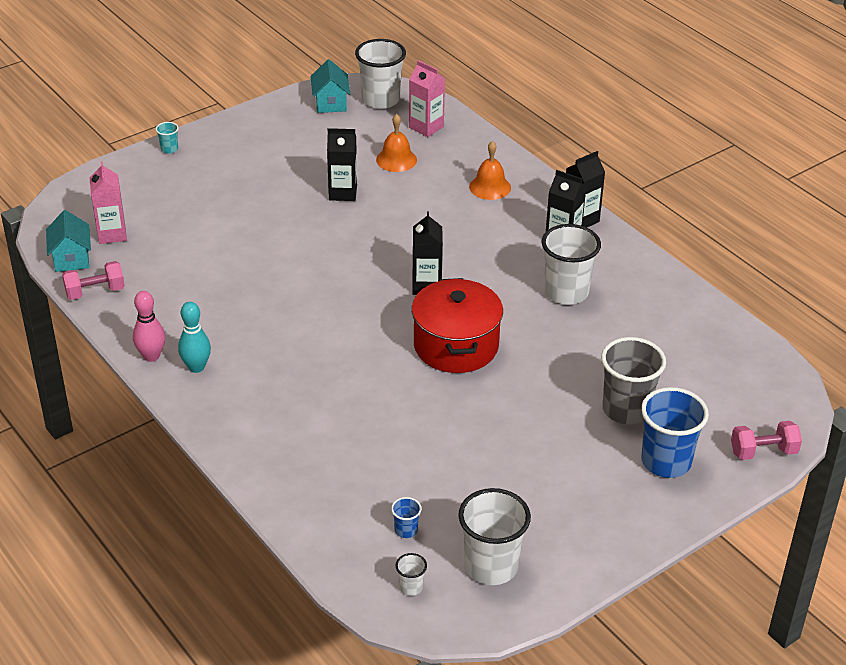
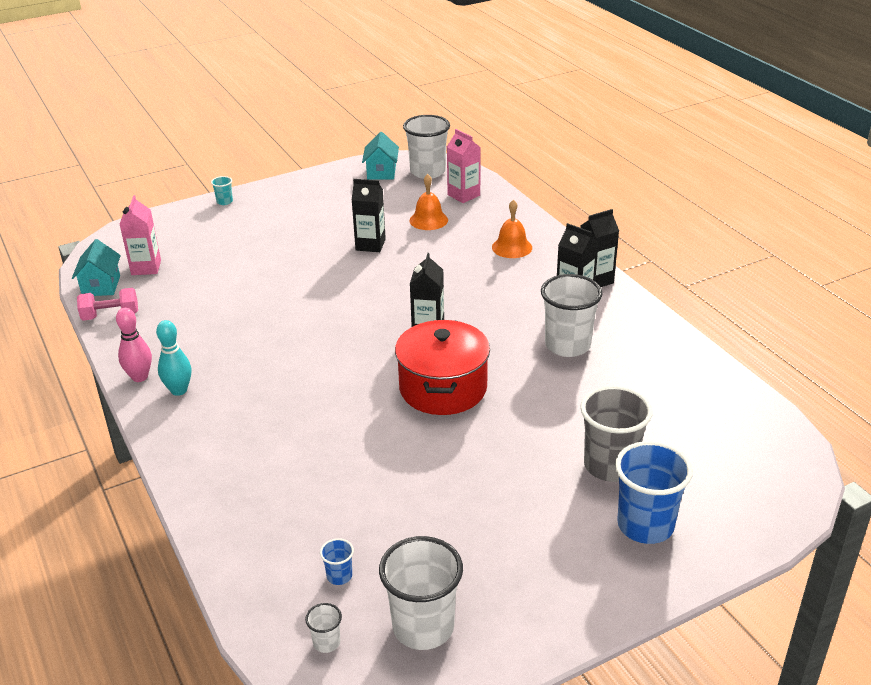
camera: 10 degrees right, 5 degrees down
(763, 452) = (758, 524): pink dumbbell -> none

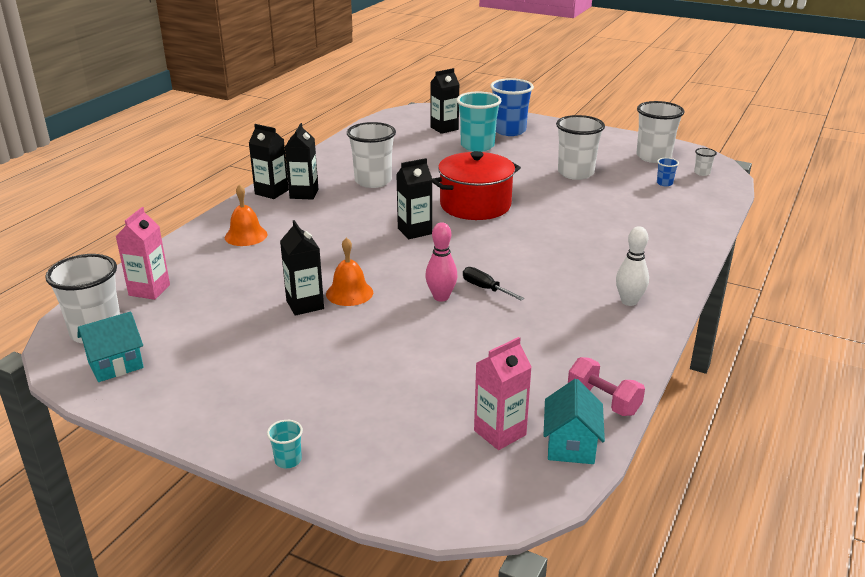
camera: 125 degrees left, 5 degrees down
(101, 286) = (571, 445): turquoise house -> turquoise house turned 45 degrees counterclockwise
(140, 377) = (645, 329): pink bowling pin -> pink bowling pin (441, 297)
(179, 390) = (629, 301): turquoise bowling pin -> white bowling pin
(291, 327) = (485, 288): none -> black screwdriver
(428, 220) = (224, 291): orange bell -> orange bell (349, 293)
(447, 509) = (575, 173): none -> white cup
(610, 466) = (477, 146): grey cup -> turquoise cup
(701, 465) = (444, 128): none -> black carton

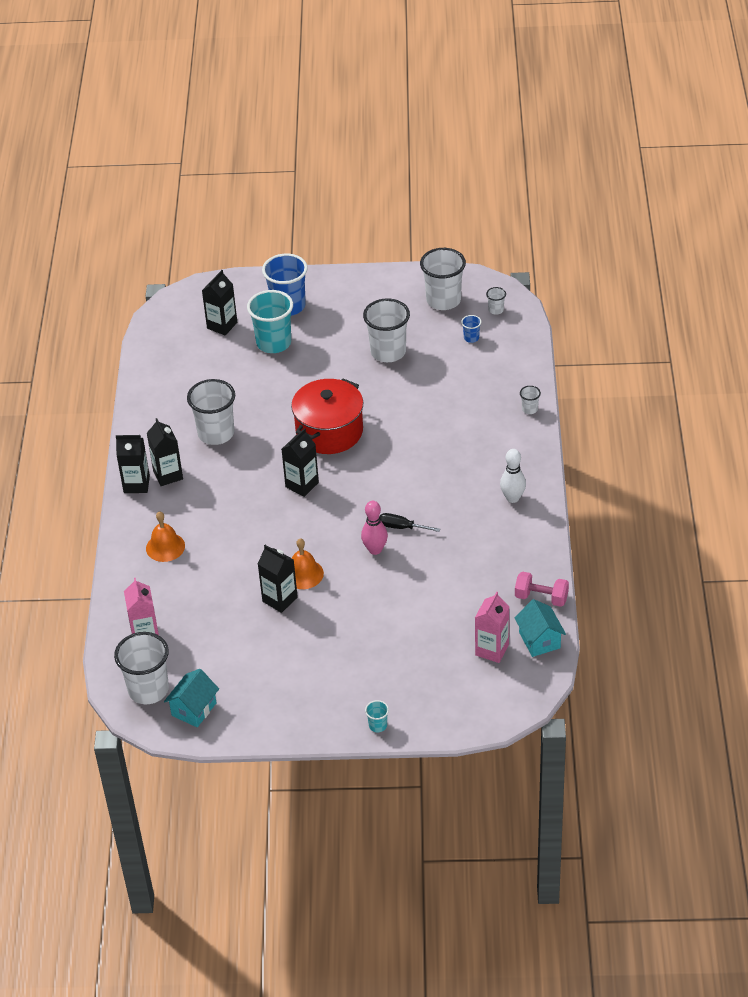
camera: 25 degrees left, 15 degrees up
(694, 242) = (529, 409): none -> white cup

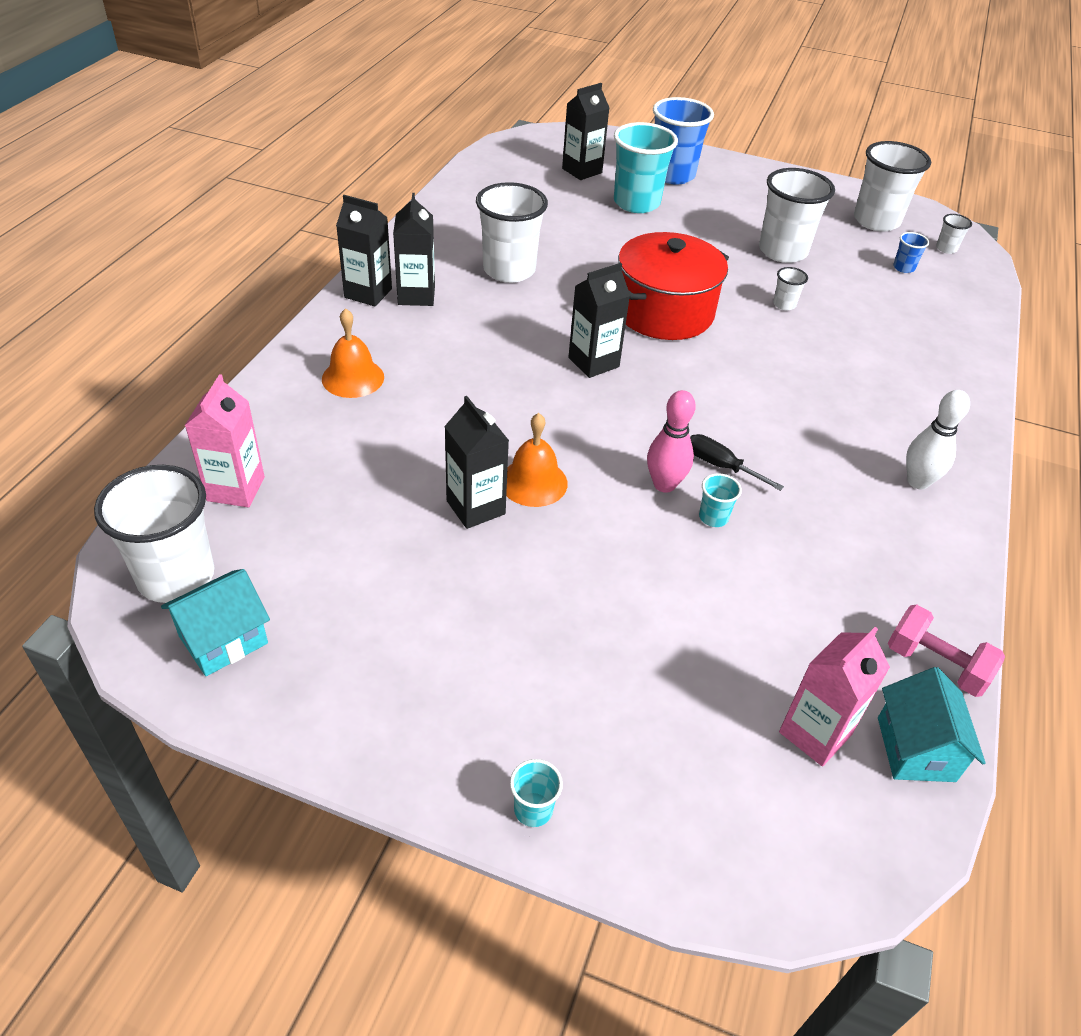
camera: 15 degrees right, 0 degrees up
(408, 559) = (713, 517): none -> turquoise cup
(529, 409) = (971, 371): white cup -> white cup (784, 304)

